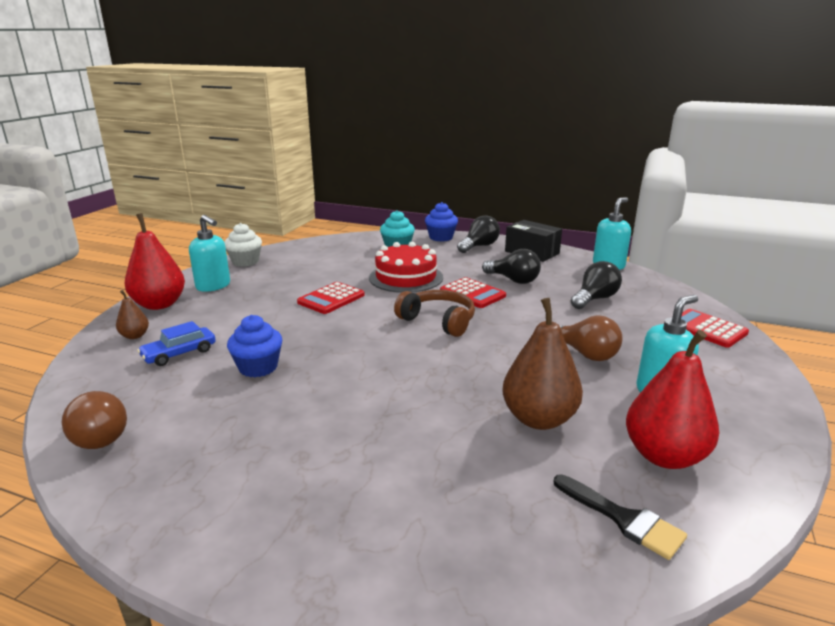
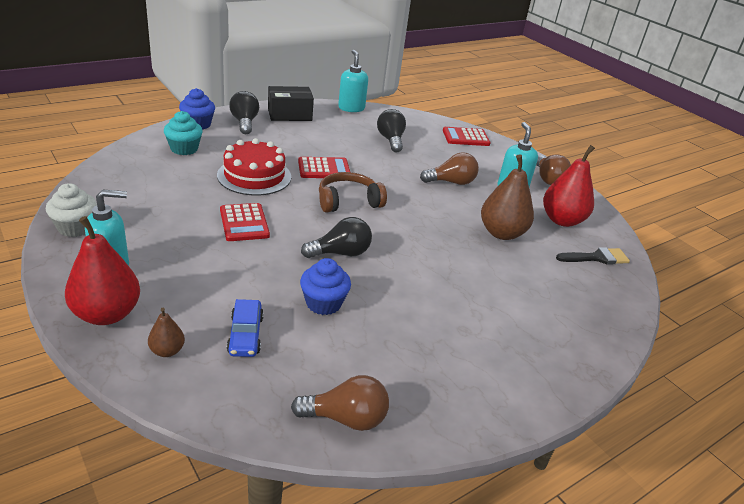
camera: 60 degrees left, 10 degrees up
(513, 280) = (324, 145): black light bulb -> black light bulb (340, 253)
(750, 412) = (548, 179): none -> brown light bulb

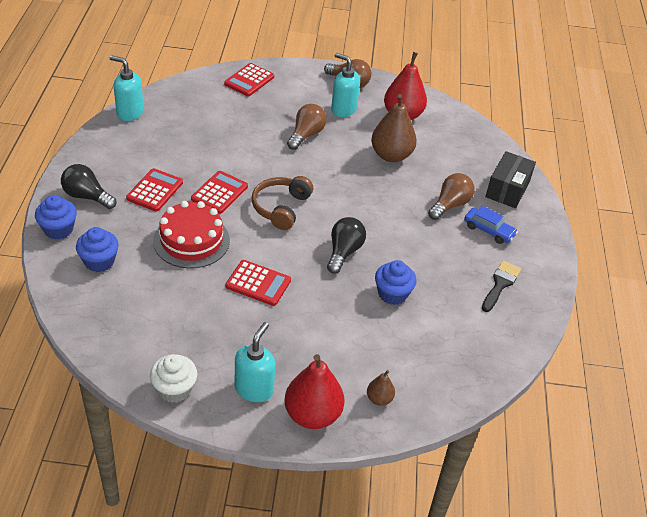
camera: 50 degrees left, 10 degrees up
(184, 149) = (99, 261): turquoise cupcake -> blue cupcake
(245, 335) = (394, 351): blue car -> blue car (488, 230)
(287, 143) = (155, 190): none -> red calculator
(289, 114) = (101, 159): black box -> black box (507, 189)
(346, 418) = (502, 344): brown light bulb -> brown light bulb (450, 205)
(390, 140) = (211, 125): black light bulb -> none
(596, 258) = (454, 132): black brush -> black brush (500, 284)

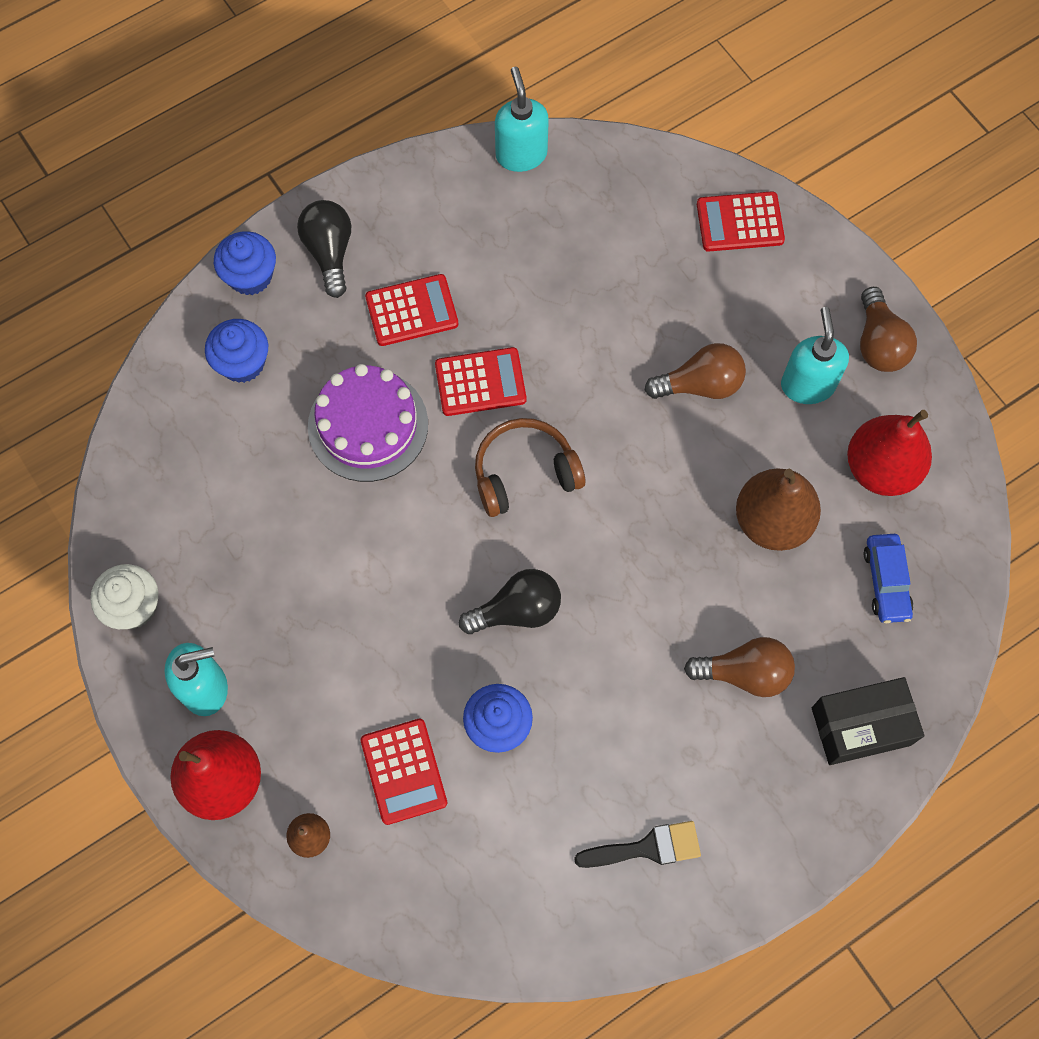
camera: 55 degrees right, 25 degrees up
(191, 240) = (368, 425): red cake -> purple cake
(258, 283) = (368, 557): red calculator -> red calculator (403, 771)
(488, 230) = (742, 760): blue car -> blue car (886, 582)

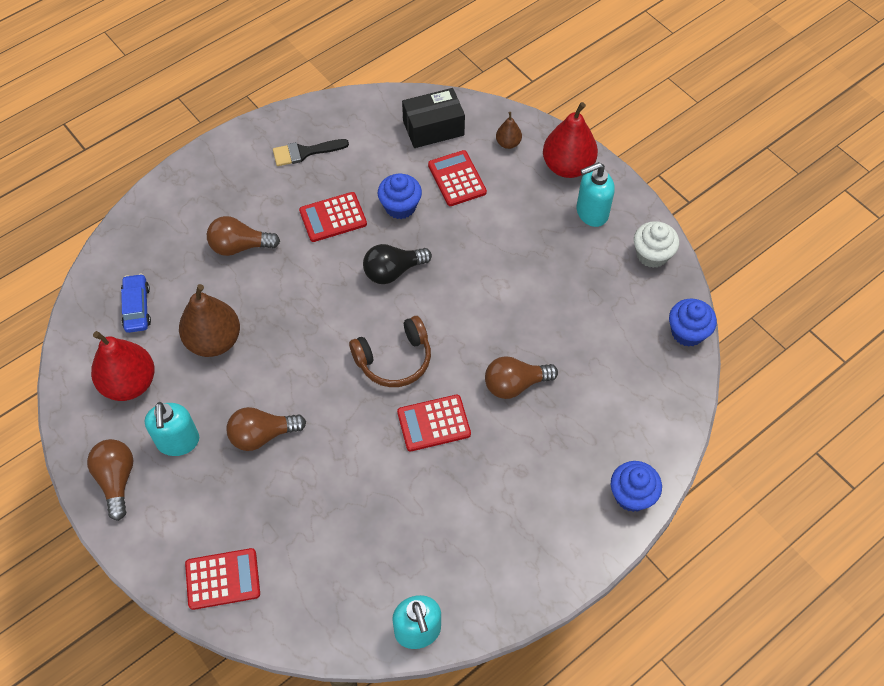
camera: 175 degrees right, 10 degrees down
(242, 363) = (620, 423): blue cupcake -> blue cupcake (687, 332)
(329, 252) = (571, 521): black light bulb -> none
(368, 425) = (515, 384): purple cake -> brown light bulb
(412, 311) = (495, 476): red calculator -> red calculator (333, 217)
(861, 726) = (166, 222): black box -> black box (433, 128)

